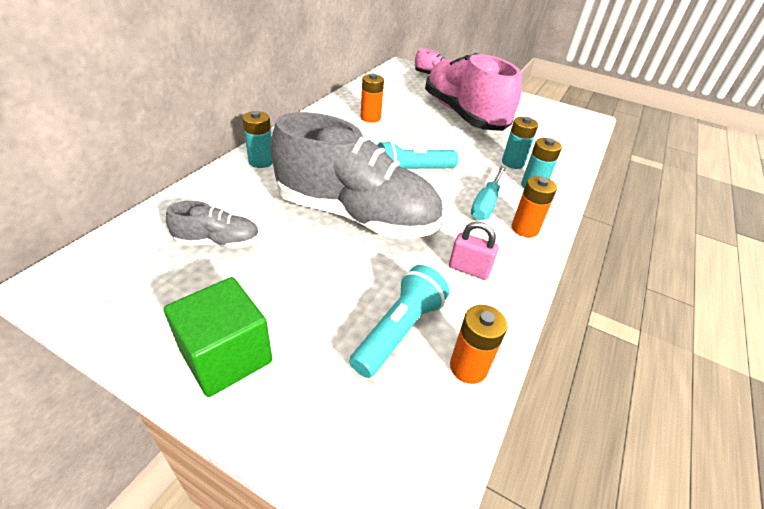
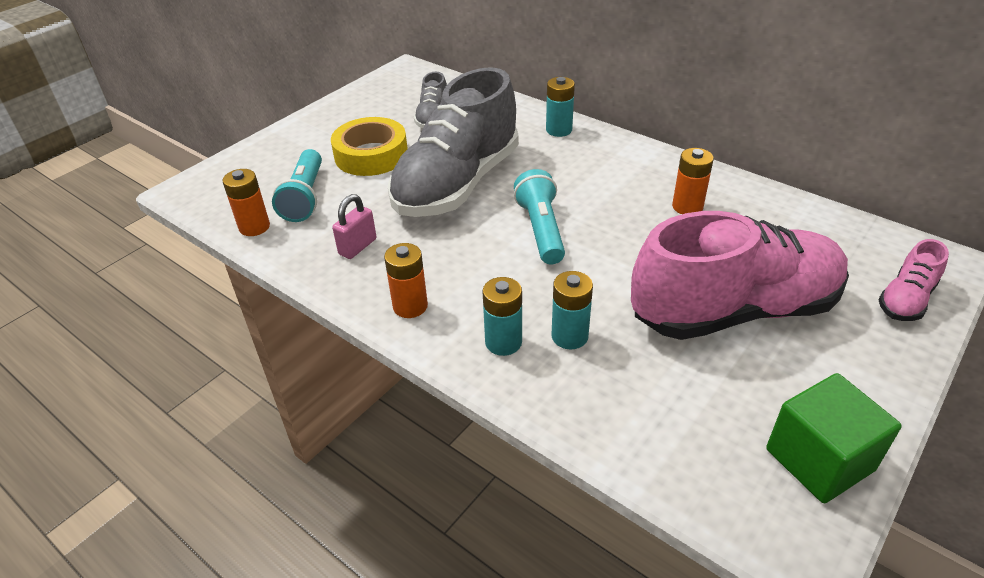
camera: 105 degrees right, 0 degrees up
(226, 356) = (318, 129): green cube -> green cube (819, 460)
(302, 285) = (371, 155): none -> yellow tape
(398, 330) = (305, 197): turquoise flashlight -> turquoise flashlight turned 45 degrees clockwise
(486, 204) = (465, 282): turquoise screwdriver -> none

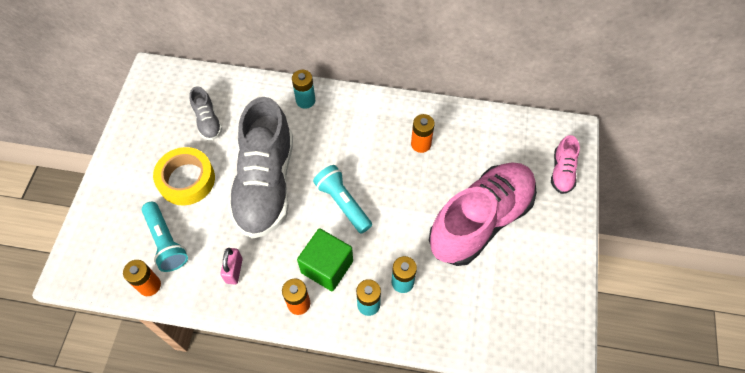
camera: 30 degrees left, 20 degrees up
(819, 460) = (556, 304): green cube -> green cube (327, 267)

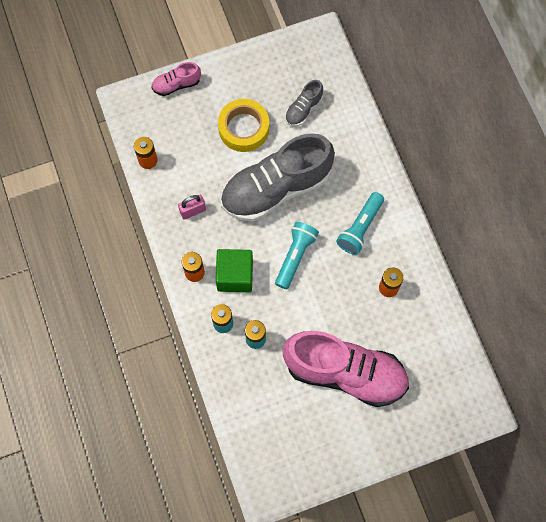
camera: 60 degrees right, 10 degrees up
(166, 242) = (186, 149): turquoise flashlight -> turquoise flashlight (360, 228)
(305, 100) = (371, 171): turquoise battery -> none
(562, 172) = (435, 419): pink shoe -> pink shoe (176, 84)

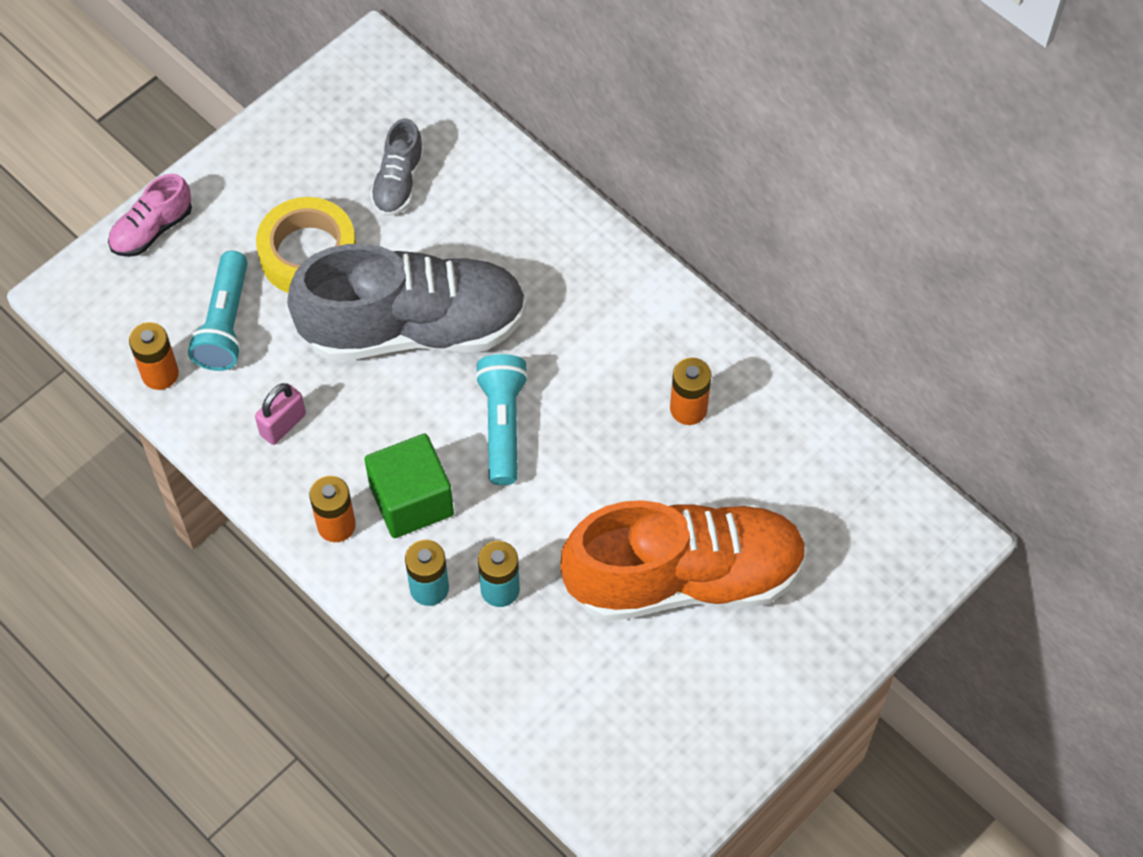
camera: 25 degrees left, 10 degrees down
(276, 188) = (413, 328): grey shoe -> grey shoe turned 135 degrees counterclockwise
(345, 373) = (684, 578): pink shoe -> orange shoe
(360, 228) = (592, 333): turquoise flashlight -> turquoise flashlight (225, 323)

